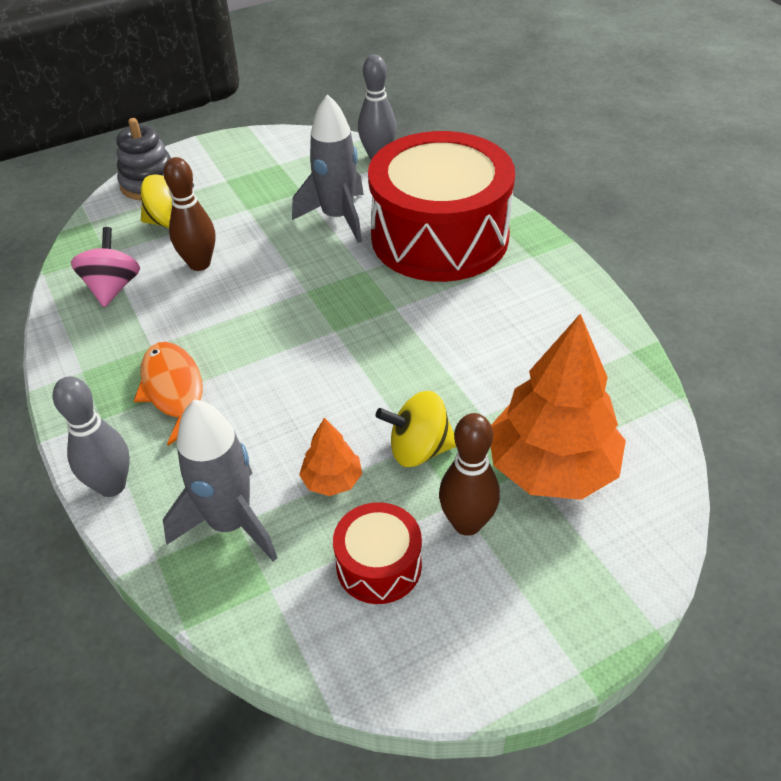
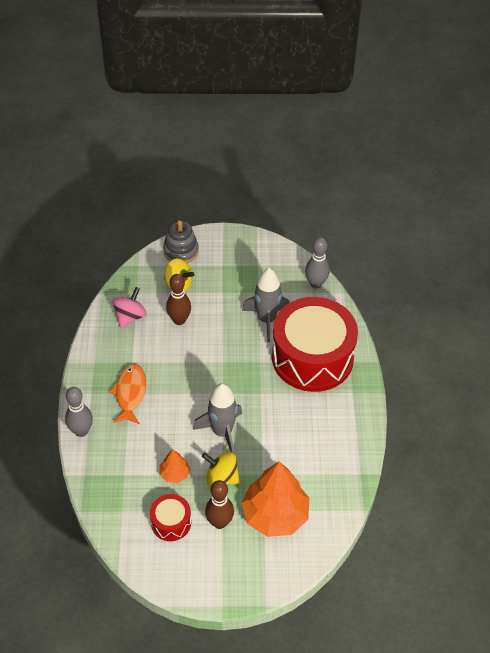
camera: 25 degrees right, 5 degrees up
(230, 523) = (121, 473): grey rocket -> grey rocket (222, 432)

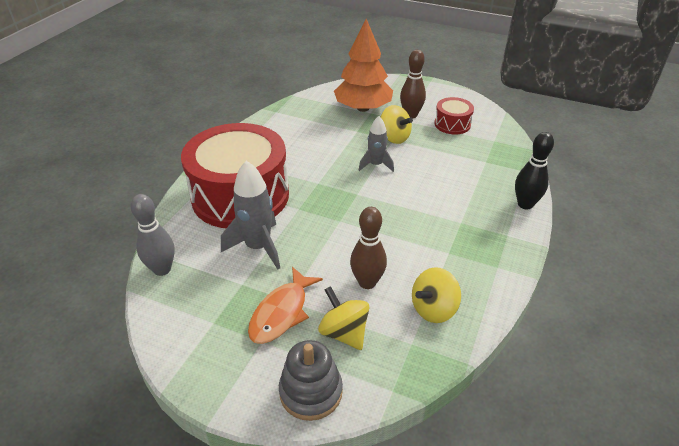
camera: 155 degrees left, 10 degrees down
(81, 431) = (525, 204): grey bowling pin -> black bowling pin
(130, 317) = (433, 309): pink spinning top -> yellow spinning top
(130, 393) = (460, 222): orange fish -> orange fish (281, 313)
(174, 474) = (436, 150): orange tree -> none
(222, 432) = (376, 165): grey rocket -> grey rocket, size x0.63

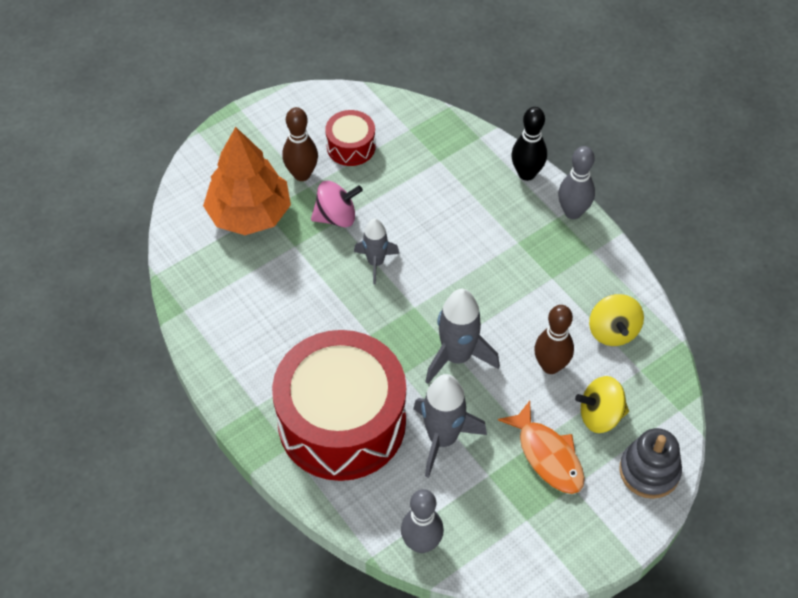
camera: 60 degrees left, 15 degrees up
(333, 228) = (457, 357): none -> grey rocket
(394, 138) = (336, 217): yellow spinning top -> pink spinning top
(521, 241) = (573, 212): none -> grey bowling pin

